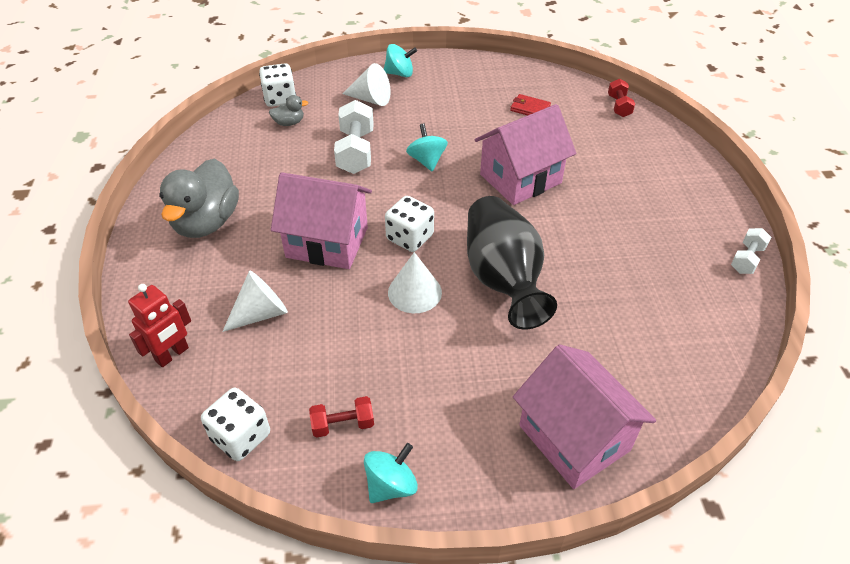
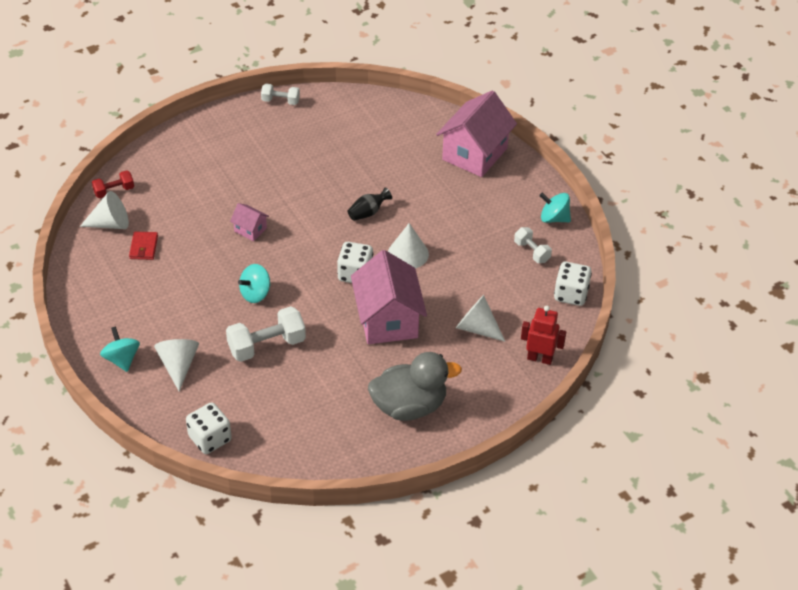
camera: 115 degrees left, 0 degrees up
(289, 123) = (247, 412): grey duck -> none
(343, 424) = (532, 252): red dumbbell -> white dumbbell
(503, 278) = (368, 213): black vase -> black vase, size x0.40
(520, 179) = (250, 230): pink house -> pink house, size x0.45
(572, 96) = (110, 224): none -> white cone

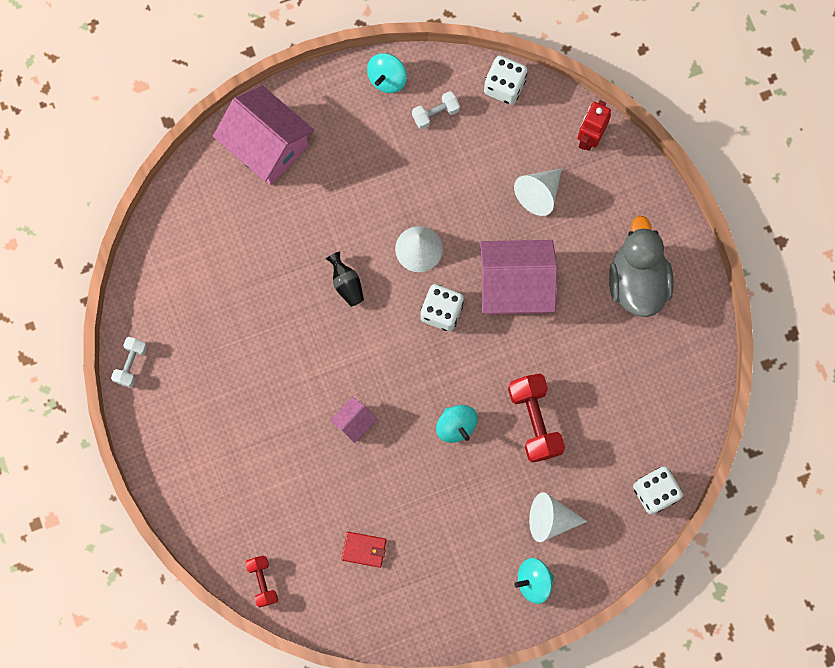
camera: 80 degrees left, 30 degrees up
(110, 224) = (318, 588): white cone -> none
(266, 345) = (534, 421): white dumbbell -> red dumbbell

